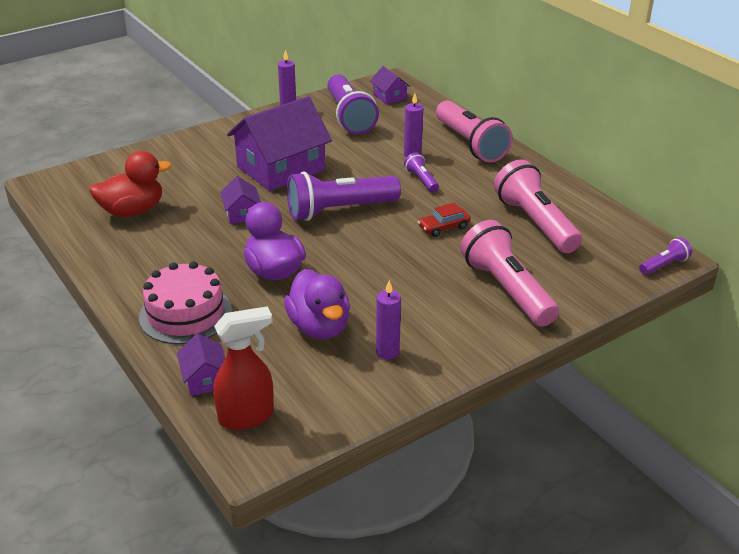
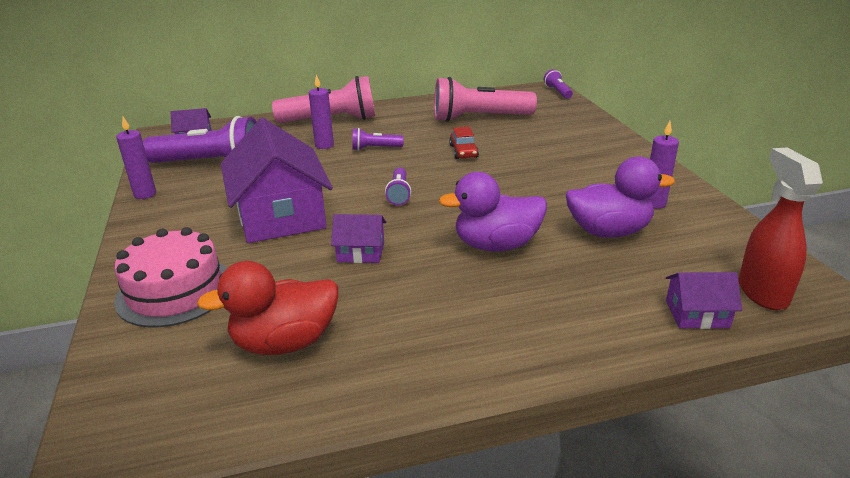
camera: 70 degrees left, 5 degrees down
(132, 211) = (285, 342): red duck -> red duck turned 105 degrees counterclockwise
(185, 314) = (564, 316): pink cake -> pink cake (175, 291)
(339, 210) = (399, 194): purple flashlight -> purple flashlight, size x0.47
(507, 289) = (571, 143): pink flashlight -> none

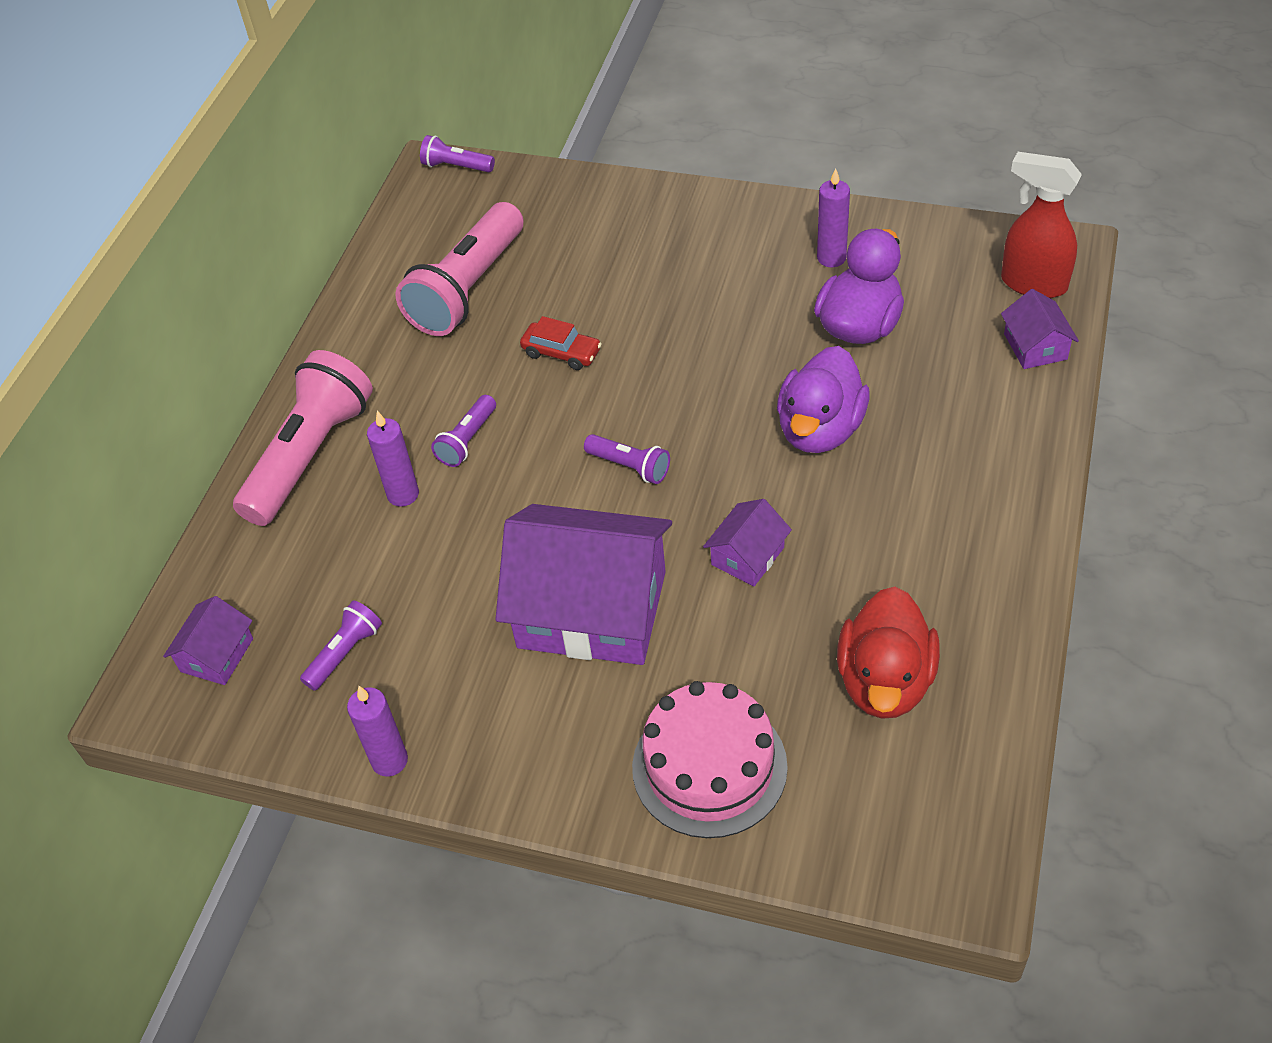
camera: 55 degrees left, 20 degrees up
(211, 163) = (345, 653): purple flashlight -> purple flashlight, size x0.47
(697, 314) = (1035, 346): purple house -> purple house turned 45 degrees counterclockwise

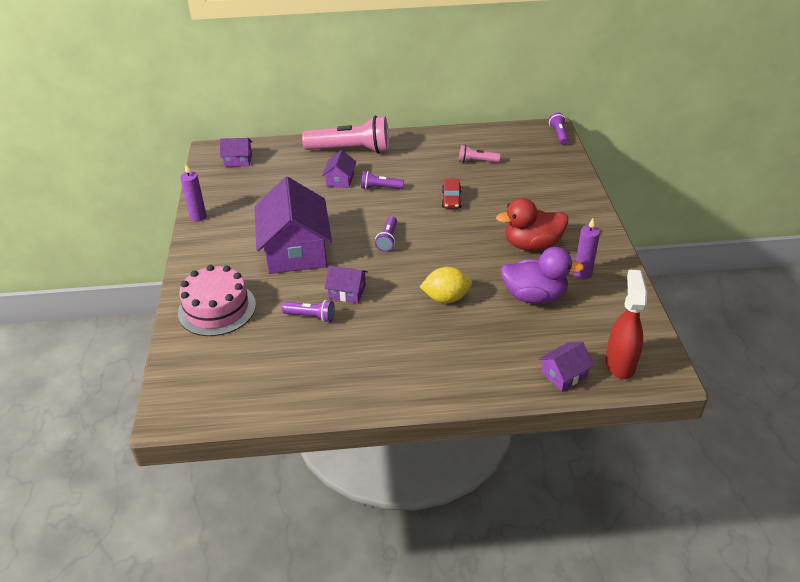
camera: 65 degrees right, 10 degrees down
(345, 653) = (249, 190): purple flashlight -> purple flashlight (311, 316)
(403, 494) = (340, 180): purple candle -> purple house
(467, 289) = (476, 161): pink flashlight -> pink flashlight, size x0.47
(820, 429) = (446, 298): purple duck -> yellow lemon
(885, 681) = (284, 358): red duck -> red duck (532, 245)

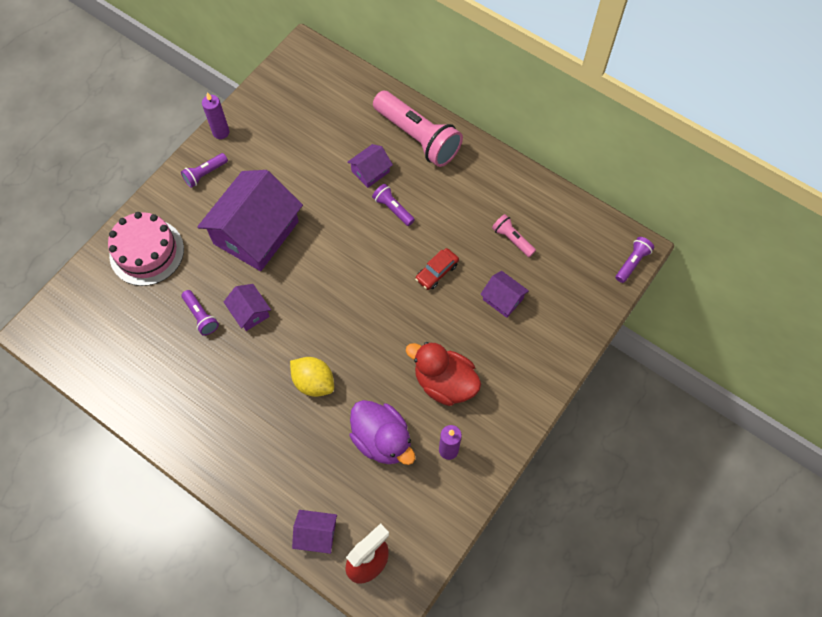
camera: 40 degrees right, 25 degrees up
(238, 160) = (313, 79): purple house -> purple house (503, 299)
(388, 240) = (336, 278): purple flashlight -> purple flashlight (205, 174)

